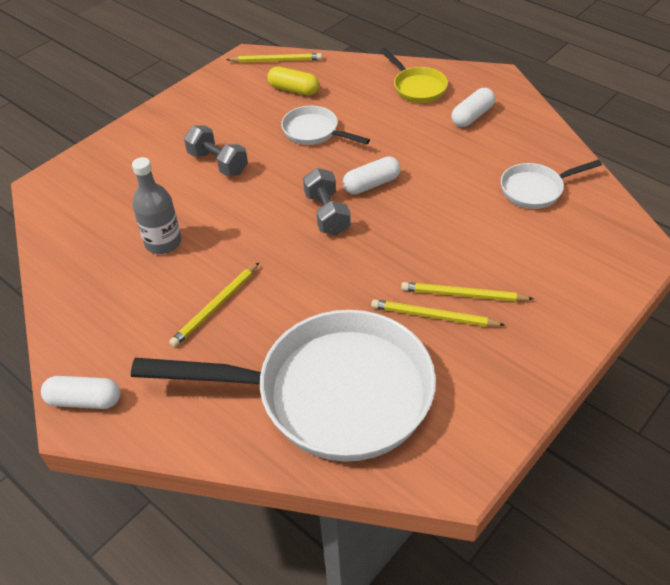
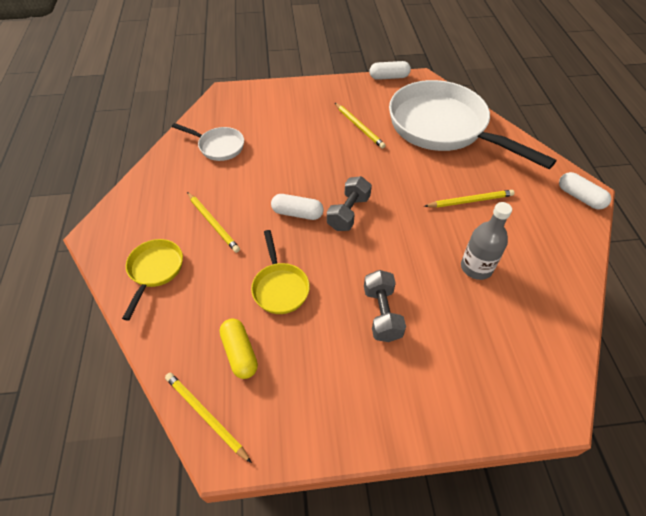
camera: 140 degrees left, 5 degrees up
(314, 132) = (280, 287): white pan -> yellow pan
(463, 295) = (333, 126): yellow pencil -> yellow pencil (213, 223)
(472, 116) = (166, 215): white capsule -> white capsule (389, 77)

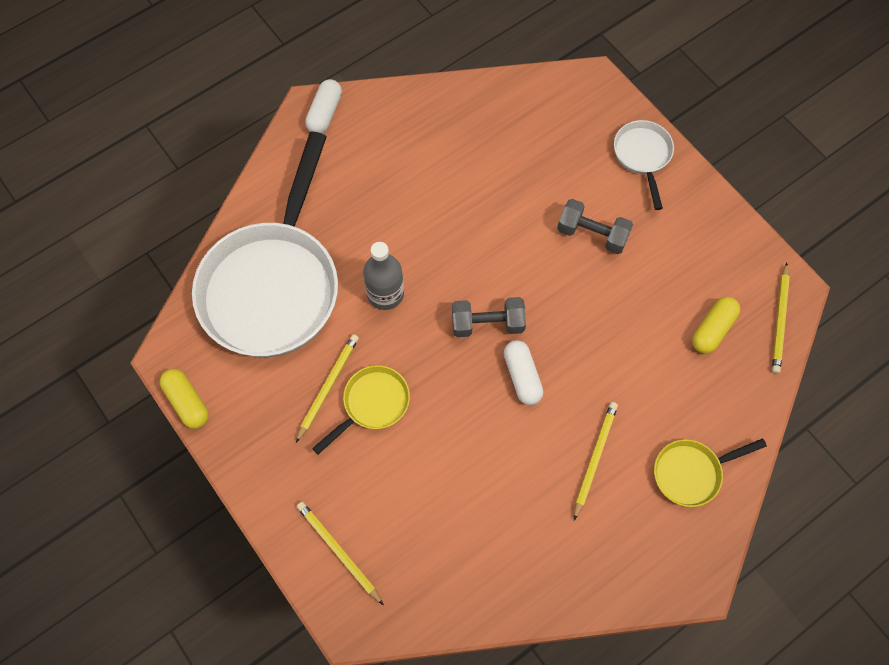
camera: 120 degrees left, 15 degrees up
(218, 146) = (471, 545): white pan -> white pan (642, 156)
(280, 287) = (625, 337): yellow pan -> yellow pan (372, 404)
(382, 313) = (592, 234): grey dumbbell -> grey dumbbell turned 60 degrees clockwise
(389, 77) = (187, 402): white capsule -> yellow capsule
(470, 201) = (393, 211): yellow pencil -> yellow pencil (338, 551)
(476, 267) = (485, 176): grey bottle -> grey bottle (385, 294)

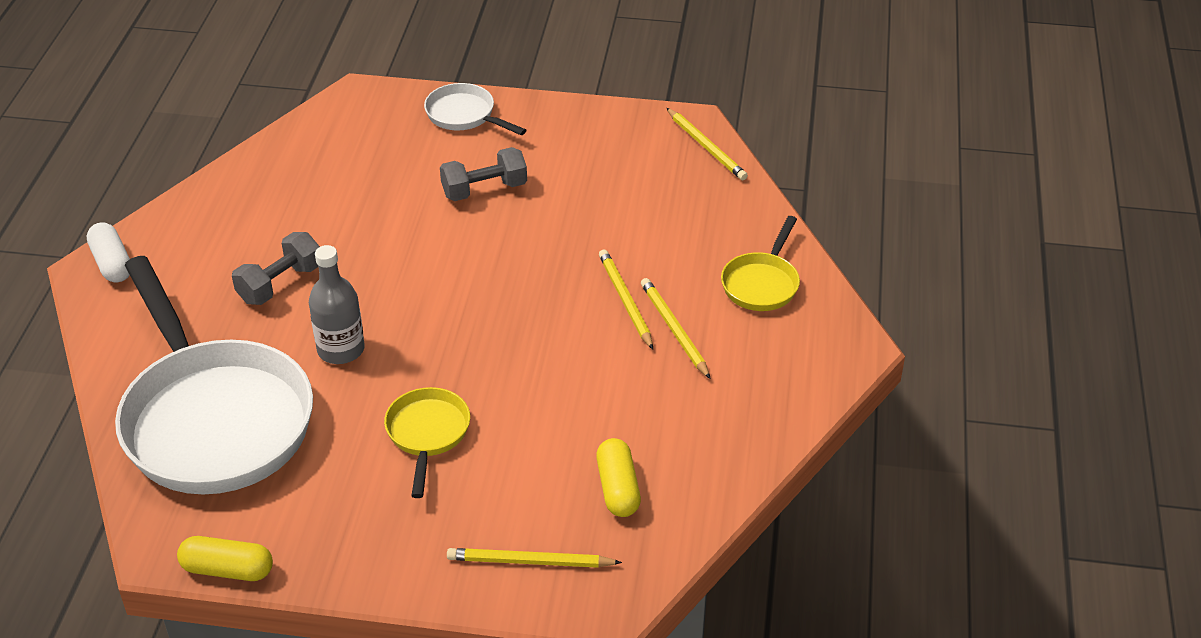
camera: 45 degrees left, 25 degrees down
(328, 386) = (366, 453): yellow pencil -> yellow pencil (625, 300)
(487, 324) = (466, 306): grey dumbbell -> grey dumbbell (280, 284)
(522, 376) = (543, 320): white capsule -> none
(713, 329) = (662, 185): yellow capsule -> yellow capsule (618, 488)

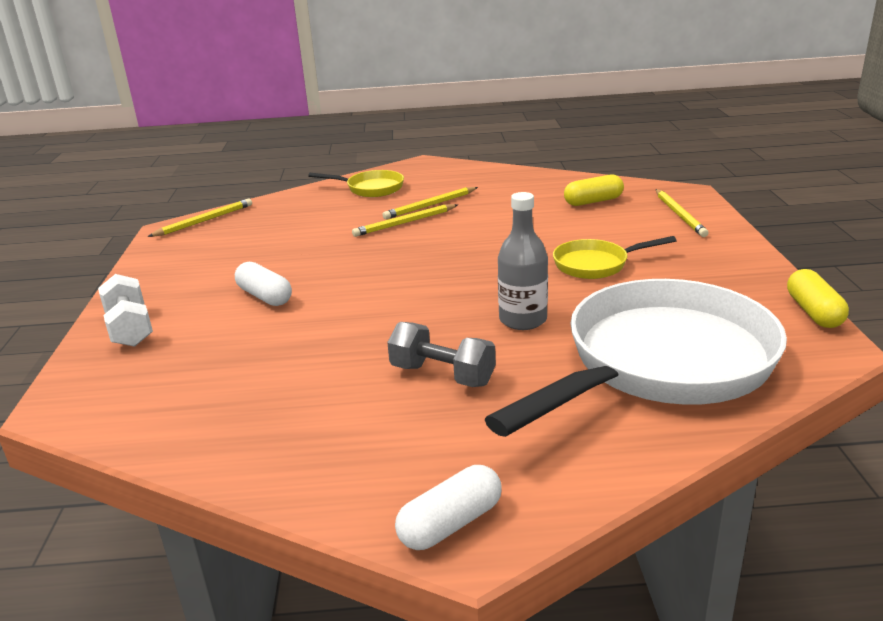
camera: 100 degrees left, 15 degrees down
(464, 115) = (130, 328): white pan -> white dumbbell
(484, 190) = (265, 296): grey dumbbell -> white capsule

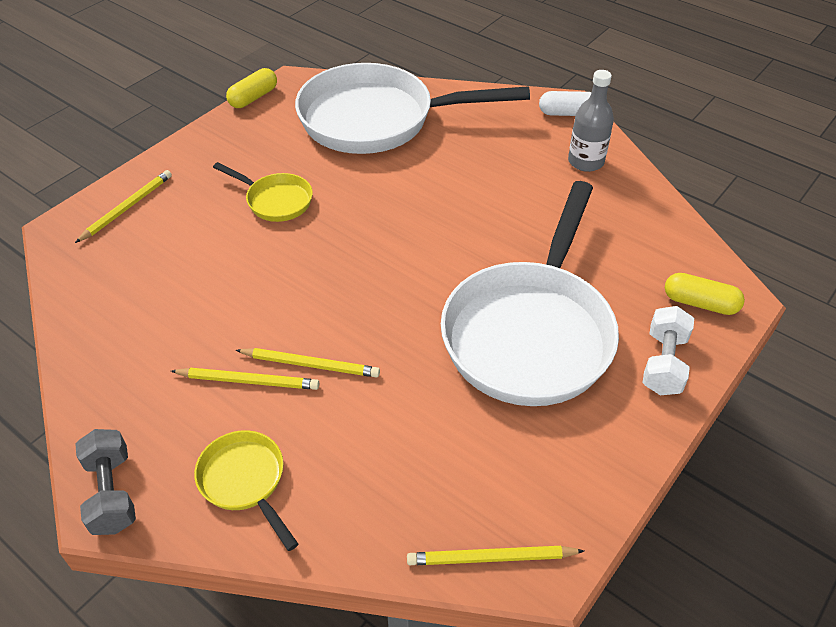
camera: 140 degrees left, 20 degrees up
(265, 296) = (531, 332): white capsule -> white pan
(442, 375) = (488, 179): grey dumbbell -> grey dumbbell (112, 493)
(523, 320) = (393, 187): grey bottle -> grey bottle (585, 162)
(593, 201) = (134, 272): yellow capsule -> yellow capsule (700, 303)

